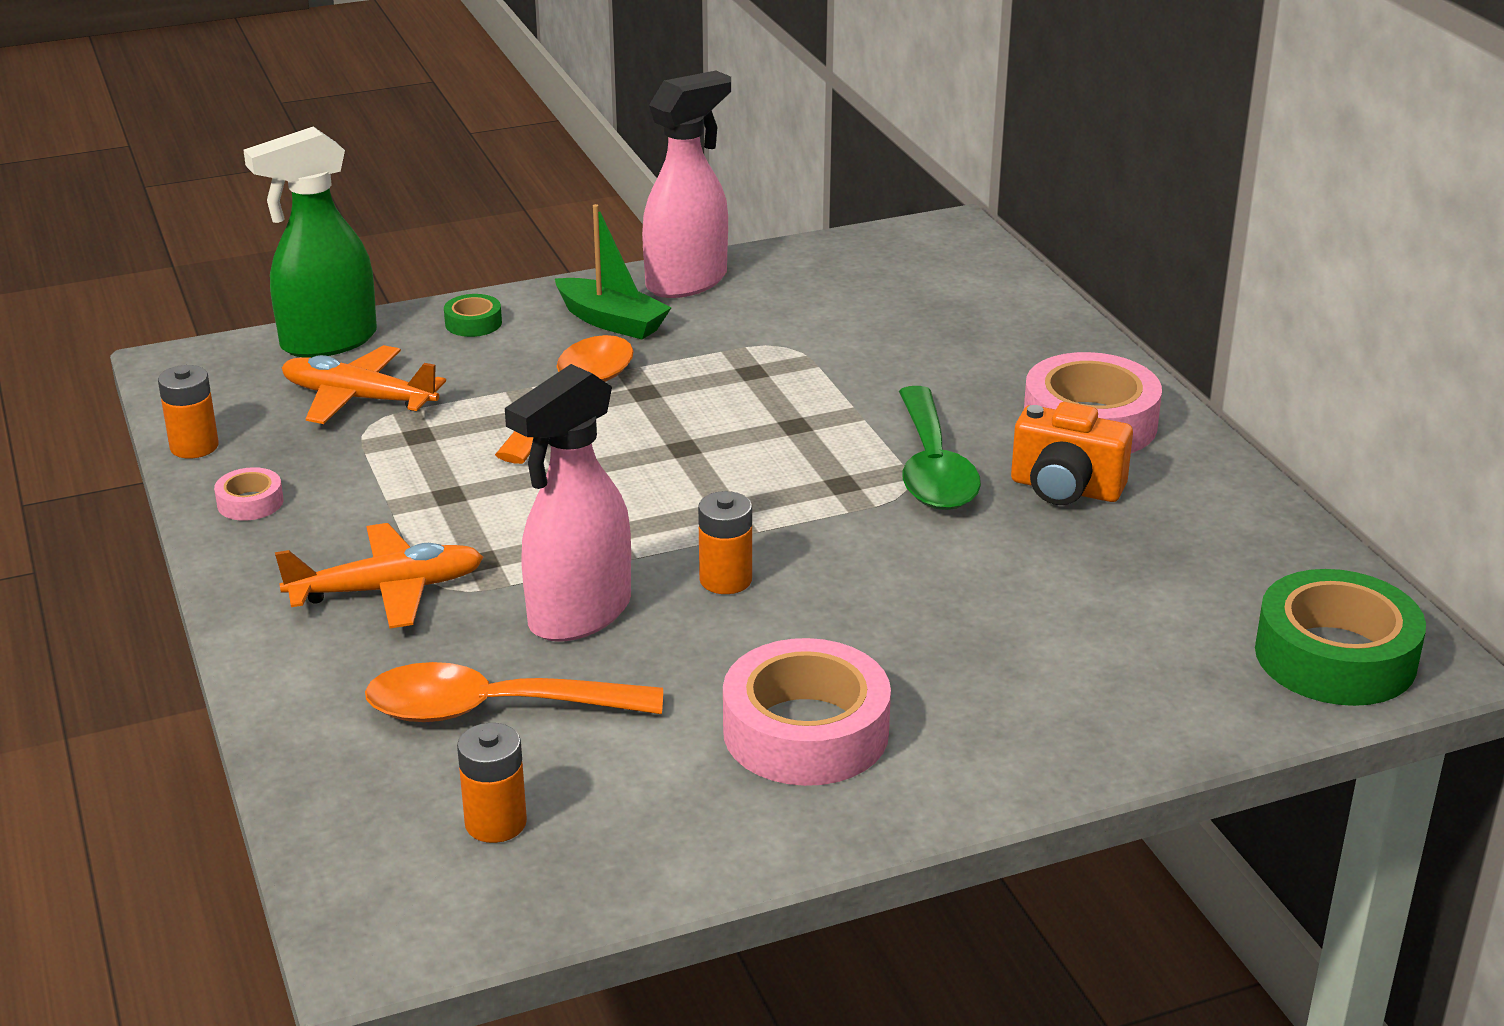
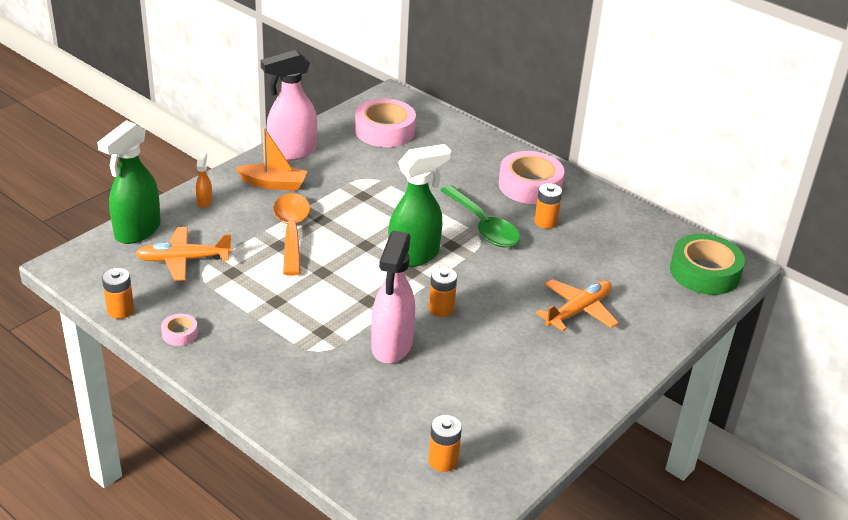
camera: 30 degrees left, 5 degrees up
(386, 590) = (291, 361): orange plane -> orange plane (578, 311)
(473, 323) = (204, 201): green tape -> orange spray bottle
(493, 710) = (394, 406): orange spoon -> none
(611, 321) = (273, 184): green boat -> orange boat
(687, 282) = (291, 152): pink spray bottle -> pink spray bottle turned 135 degrees counterclockwise
(755, 484) = (414, 256): none -> green spray bottle
(806, 731) = (534, 372): pink tape -> pink tape (385, 131)
(1065, 489) = (545, 222): orange camera -> orange battery

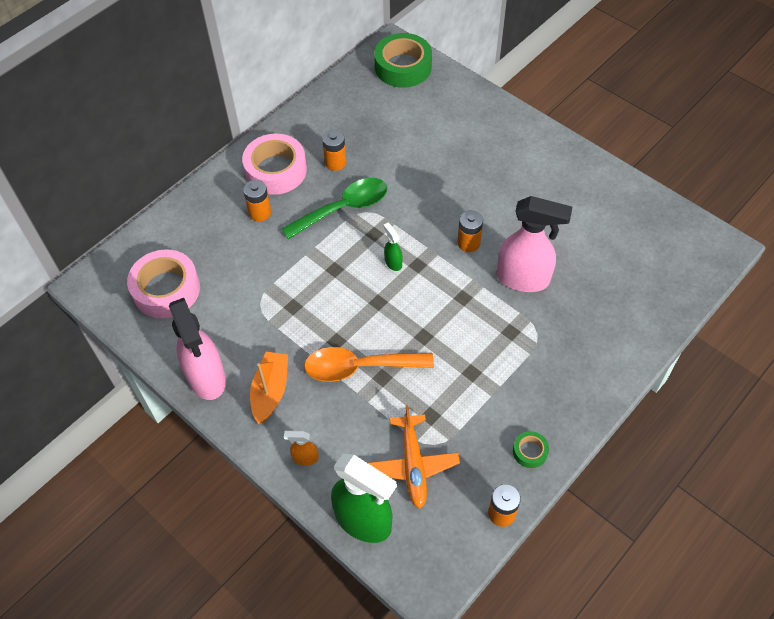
camera: 85 degrees left, 20 degrees up
(180, 333) = (530, 451): pink tape -> green tape
(414, 256) = (393, 262): green spray bottle -> green spray bottle, size x0.44
(443, 461) = (649, 244): orange battery -> orange battery (260, 212)
(578, 311) = (461, 150): orange plane -> none

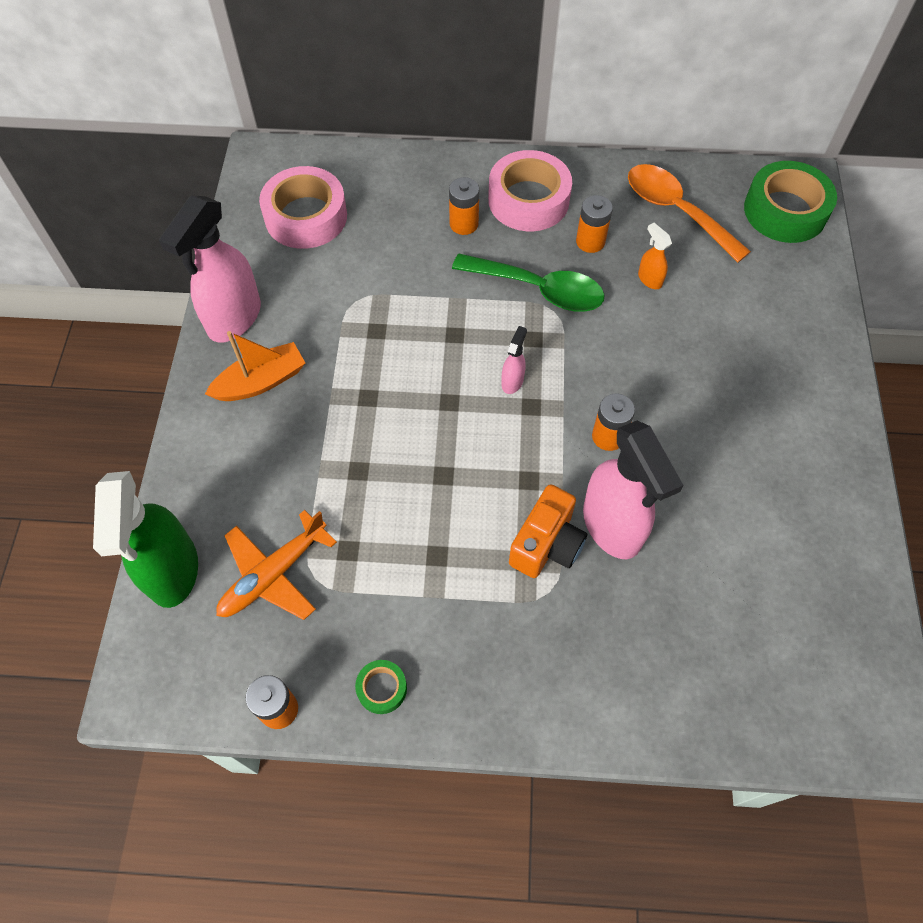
camera: 50 degrees right, 5 degrees up
(305, 458) = (207, 465): orange spray bottle -> orange spray bottle (649, 279)
(359, 367) = (353, 440): orange spoon -> orange spoon (676, 211)
(393, 262) = (512, 381): green spray bottle -> pink spray bottle
(509, 316) = (547, 545): none -> orange camera

